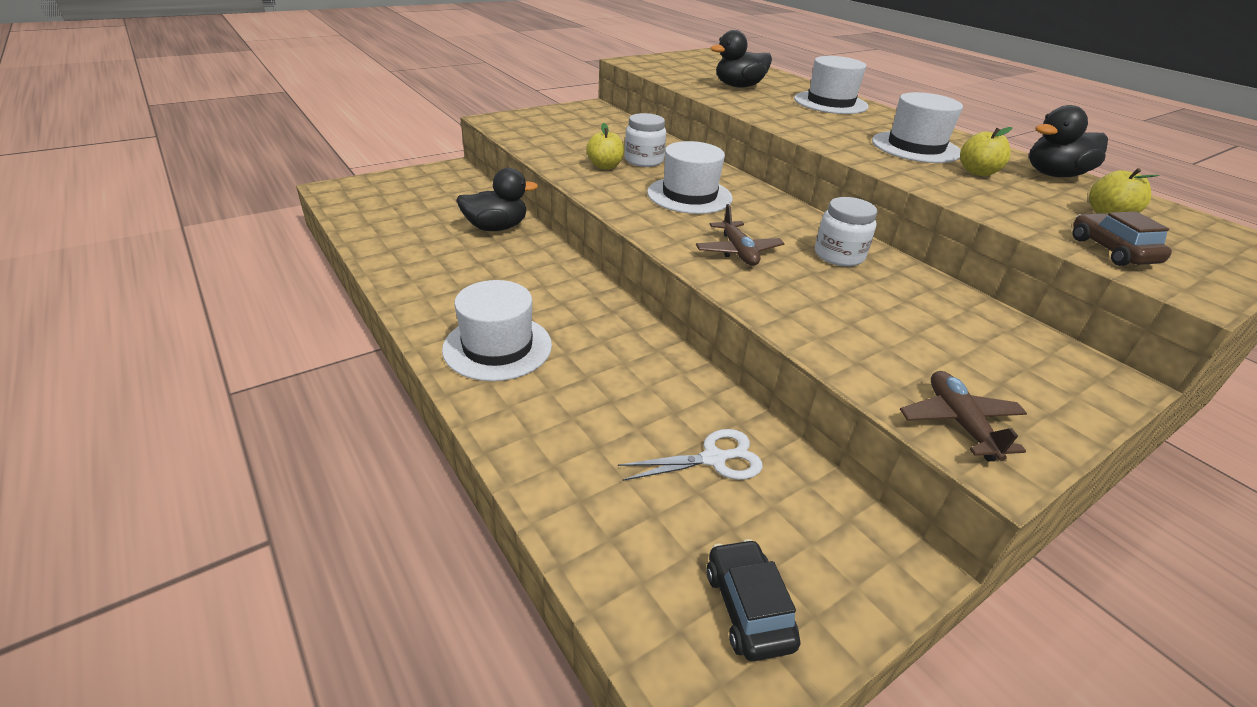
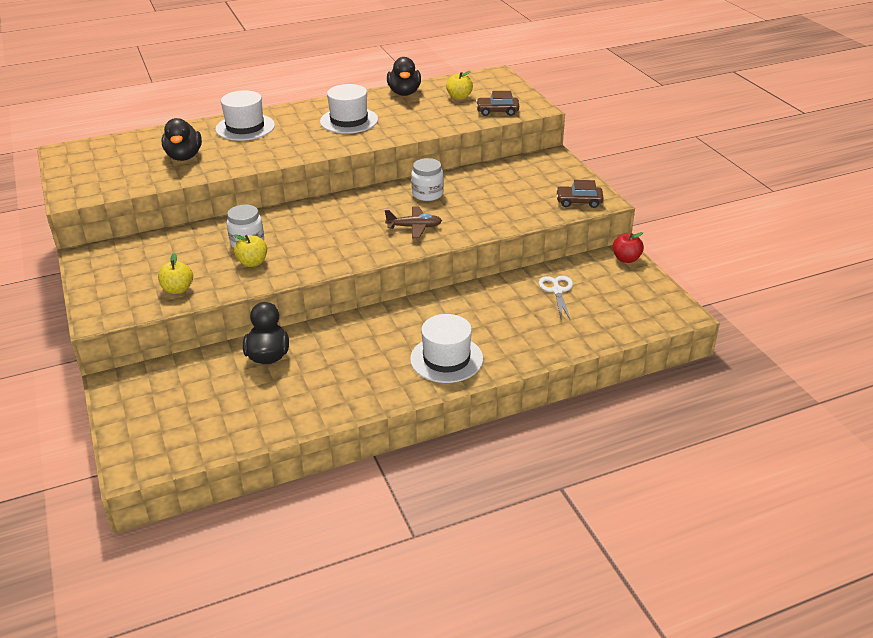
camera: 75 degrees left, 0 degrees up
(689, 195) = (324, 232): white hat -> none
(748, 608) = (641, 297): black car -> none
(889, 574) = (626, 259): none -> red apple
(959, 423) = (579, 202): brown plane -> brown car
(977, 172) = (395, 113): yellow apple -> yellow apple (178, 289)

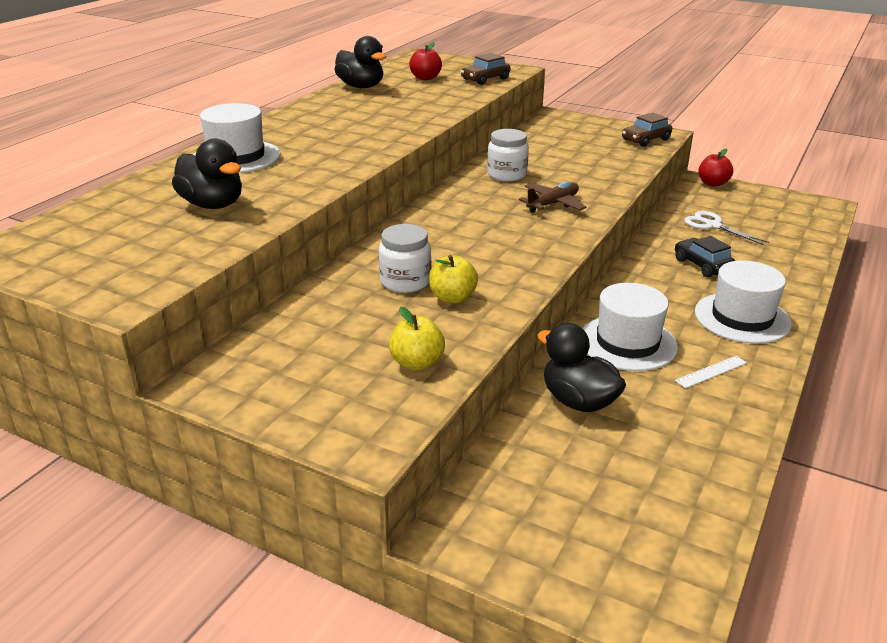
camera: 40 degrees left, 5 degrees down
(349, 120) = (352, 120): white hat -> white hat (627, 343)
(364, 378) = (711, 372): none -> white ruler
(459, 97) = (425, 78): yellow apple -> red apple
(491, 315) = (703, 265): none -> black car

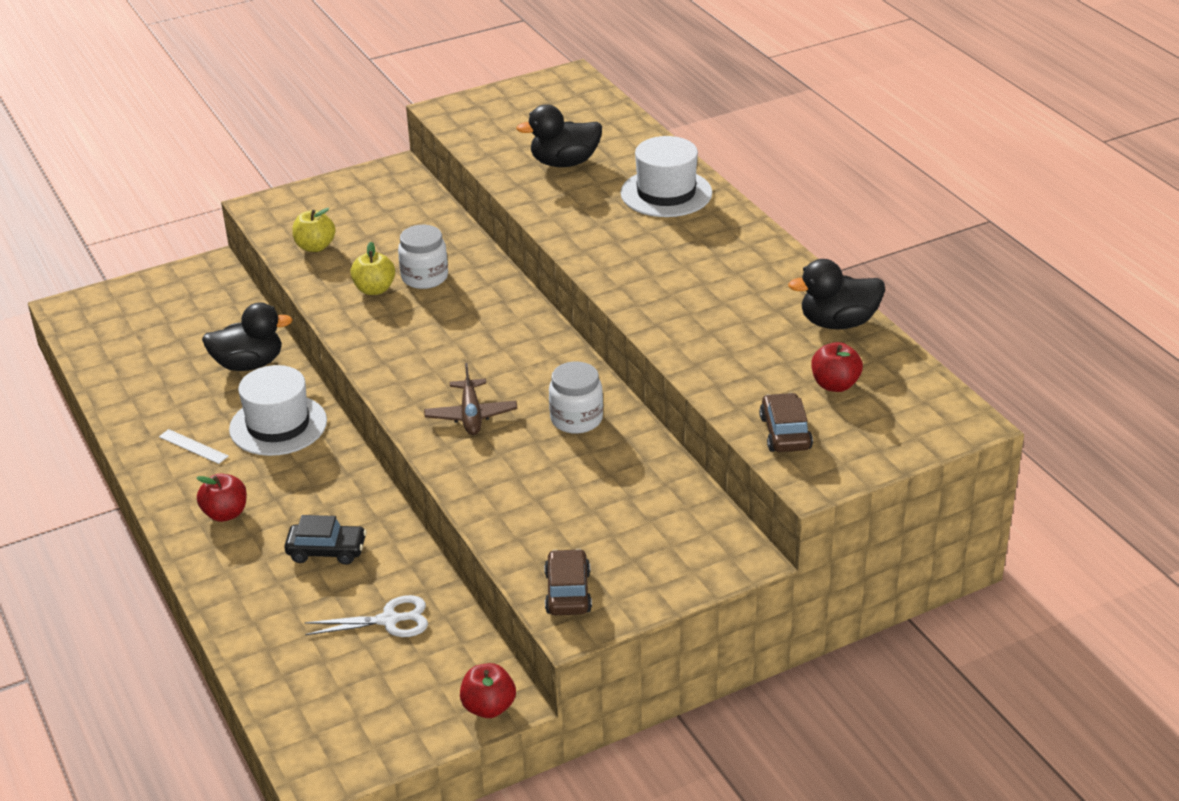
camera: 125 degrees right, 5 degrees up
(711, 372) = (193, 446): white ruler -> white ruler turned 60 degrees counterclockwise
(742, 318) = (225, 514): white hat -> red apple

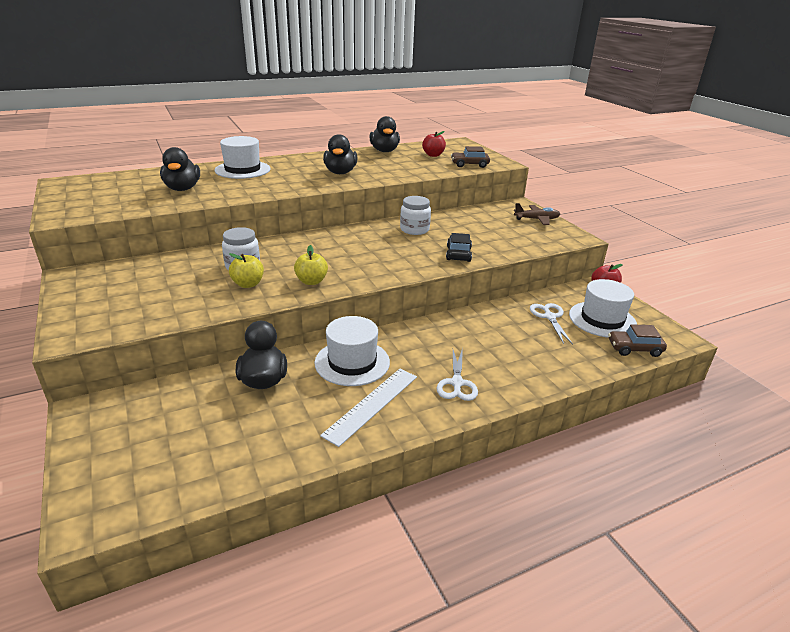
camera: 90 degrees left, 5 degrees down
(193, 446) = (372, 404): white ruler -> white ruler, size x1.88
(225, 514) = (457, 383): red apple -> white scissors
(315, 247) = (166, 308): yellow apple -> yellow apple (311, 281)
(326, 551) = (492, 339): black car -> black car (458, 254)
(381, 685) = (602, 319): none -> white hat
(471, 415) = (408, 255): brown plane -> brown plane (536, 219)
(568, 592) = (556, 237): brown car -> brown car (634, 348)
(680, 284) = (340, 172): none -> black duck

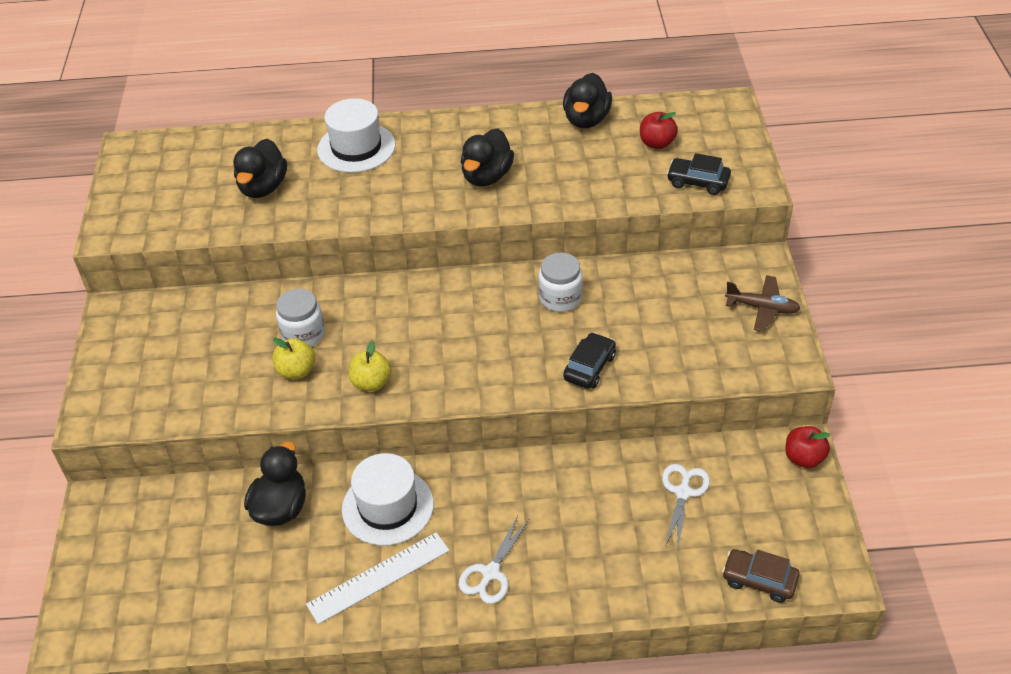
camera: 25 degrees right, 15 degrees up
(469, 164) = (698, 182): brown car -> black car
(602, 319) = (755, 516): white hat -> none

